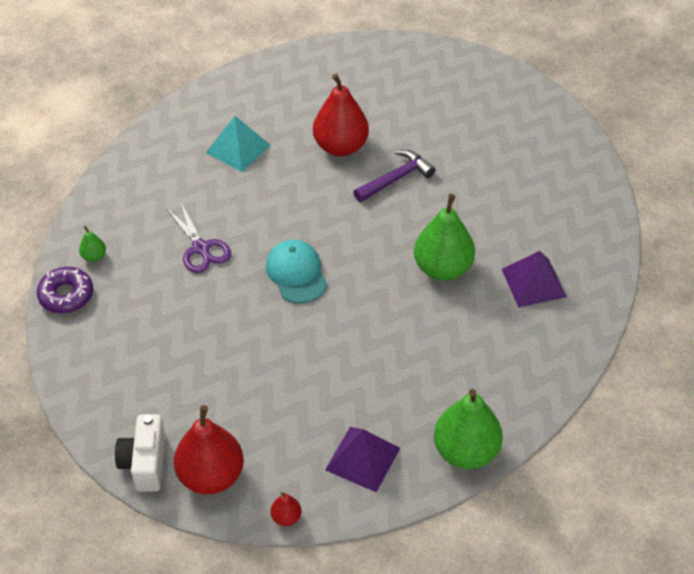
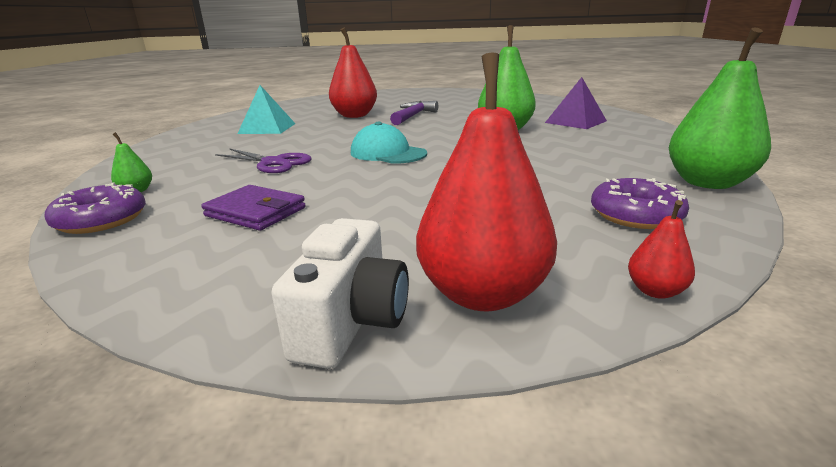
camera: 30 degrees left, 25 degrees down
(145, 463) = (352, 322): white camera -> white camera turned 135 degrees counterclockwise
(152, 331) = (256, 212): none -> purple wallet
(363, 458) = (635, 215): purple pyramid -> purple donut

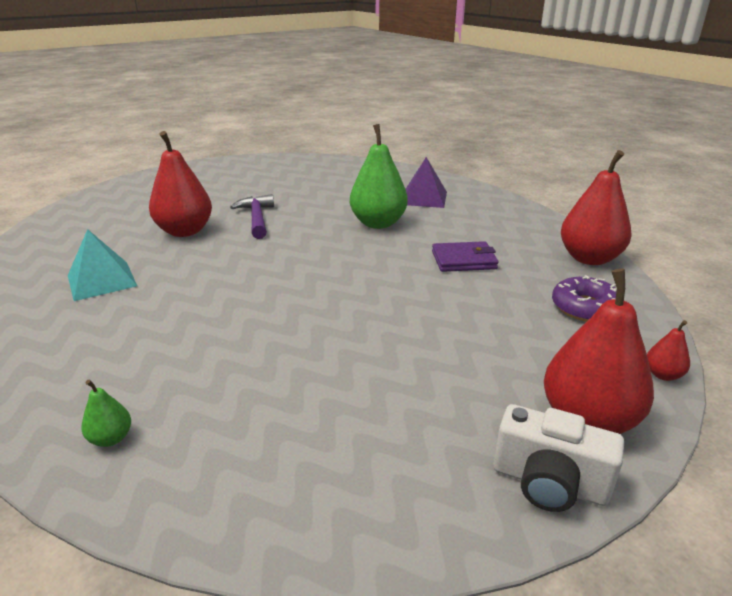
camera: 35 degrees left, 5 degrees up
(101, 220) = (150, 494): purple donut -> none
(256, 212) = (308, 413): purple wallet -> purple wallet (463, 260)
(274, 163) = (212, 338): purple scissors -> none
(352, 322) = (549, 483): white camera -> white camera turned 135 degrees clockwise
(388, 153) = (315, 288): turquoise cap -> none
(707, 183) = (589, 258): green pear -> red pear

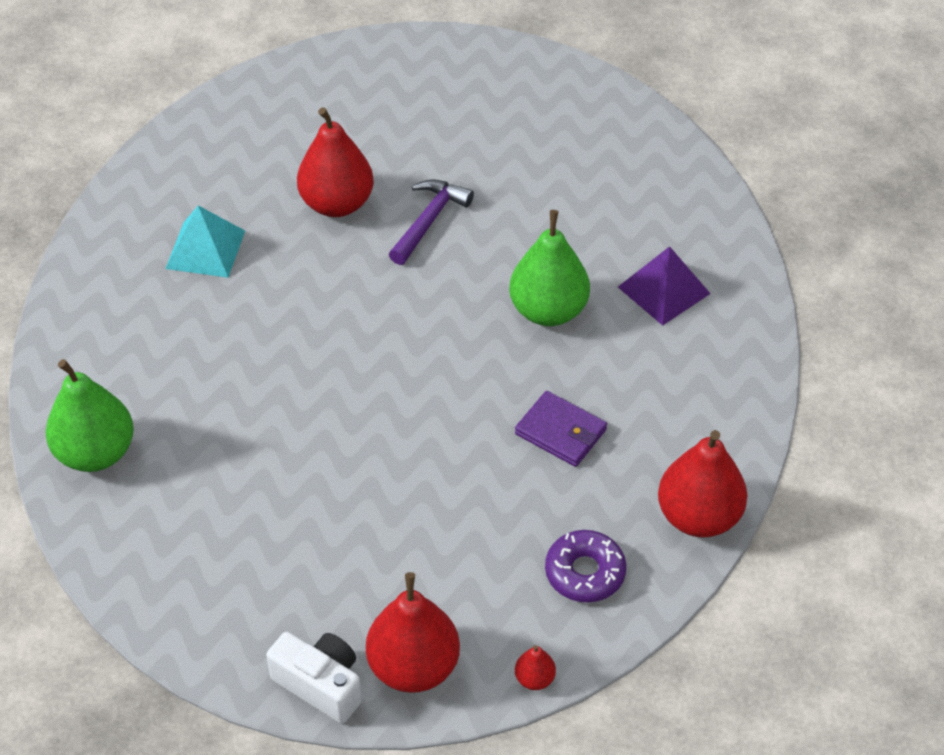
camera: 40 degrees right, 20 degrees up
(111, 438) = (95, 453): green pear -> green pear, size x2.28
(549, 483) = (321, 685): white camera -> white camera turned 150 degrees clockwise

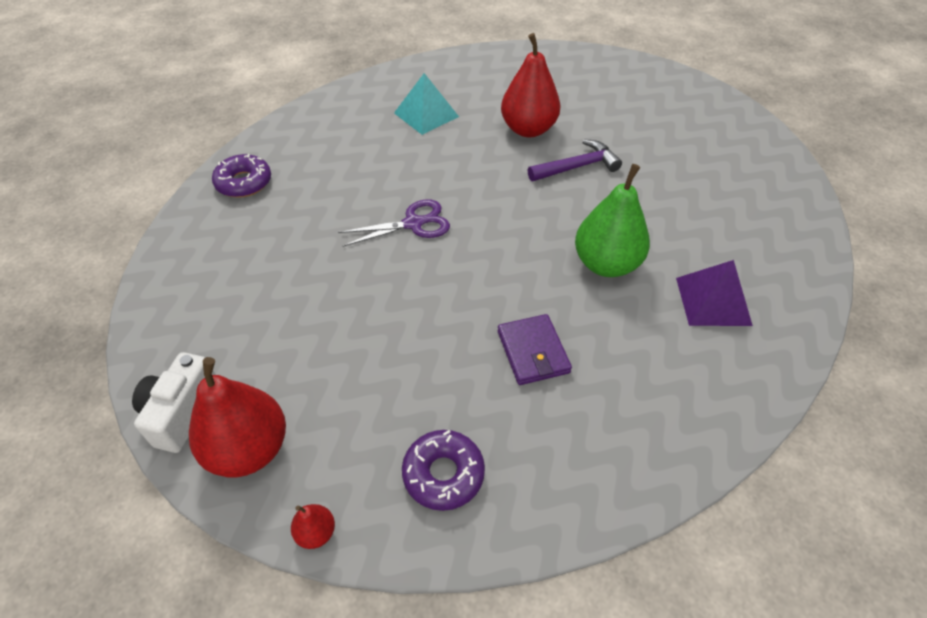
camera: 40 degrees right, 0 degrees up
(95, 453) = (244, 183): green pear -> purple donut
(321, 685) = (182, 412): white camera -> white camera turned 150 degrees counterclockwise
(331, 382) = (414, 223): none -> purple scissors
(698, 517) = (582, 498): red pear -> none

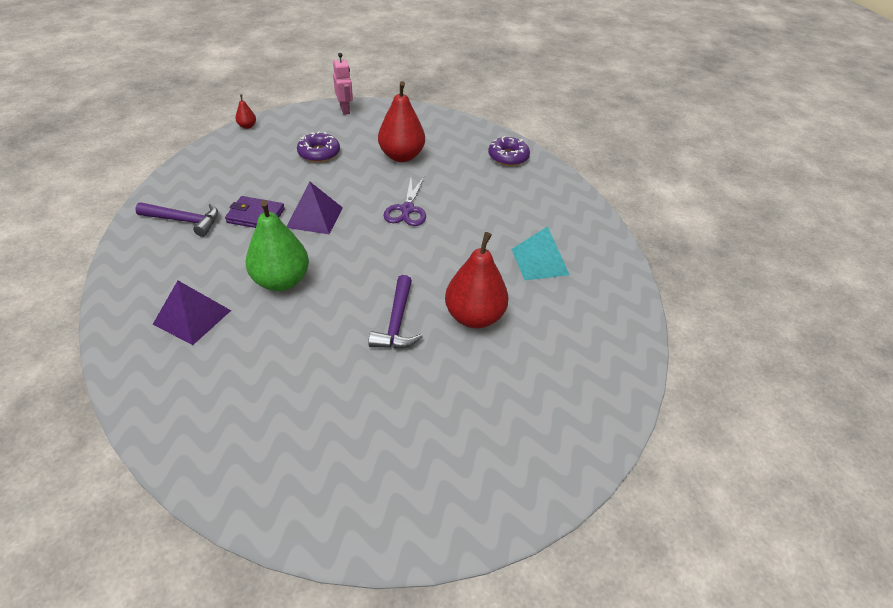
camera: 115 degrees right, 5 degrees down
(182, 412) = (345, 109): white camera -> pink robot
(249, 449) = (306, 120): red pear -> red pear (401, 156)
(443, 474) = (229, 162): purple donut -> purple donut (319, 153)
(489, 294) = (314, 217): none -> purple pyramid
(606, 423) = (184, 221): none -> purple hammer

